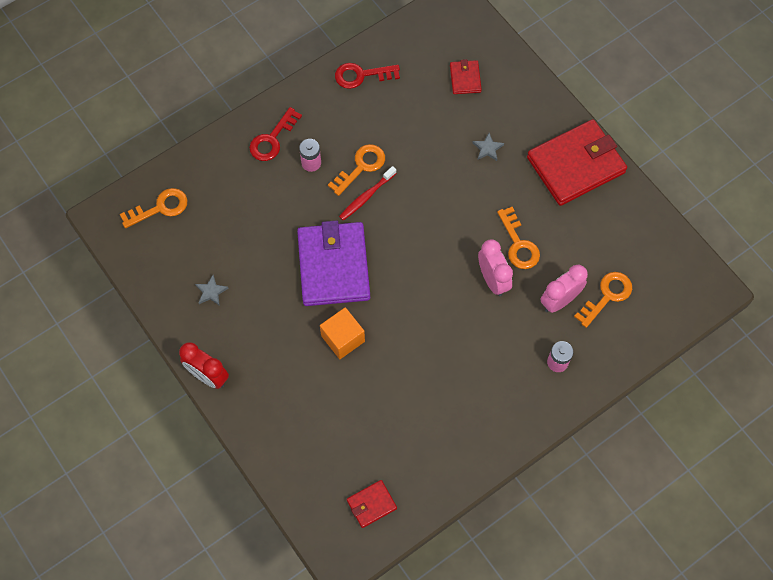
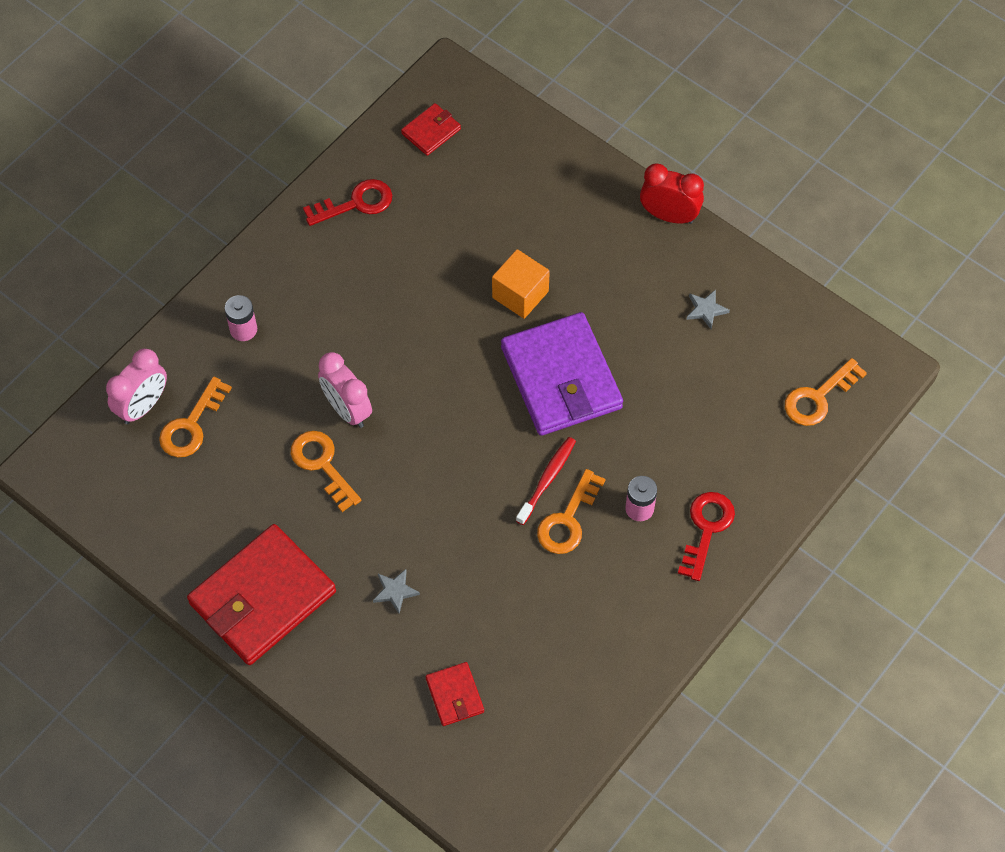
camera: 165 degrees right, 5 degrees down
(361, 75) = (612, 661): red key -> red key (356, 203)
(559, 300) = (253, 404): pink clock -> pink clock (143, 406)

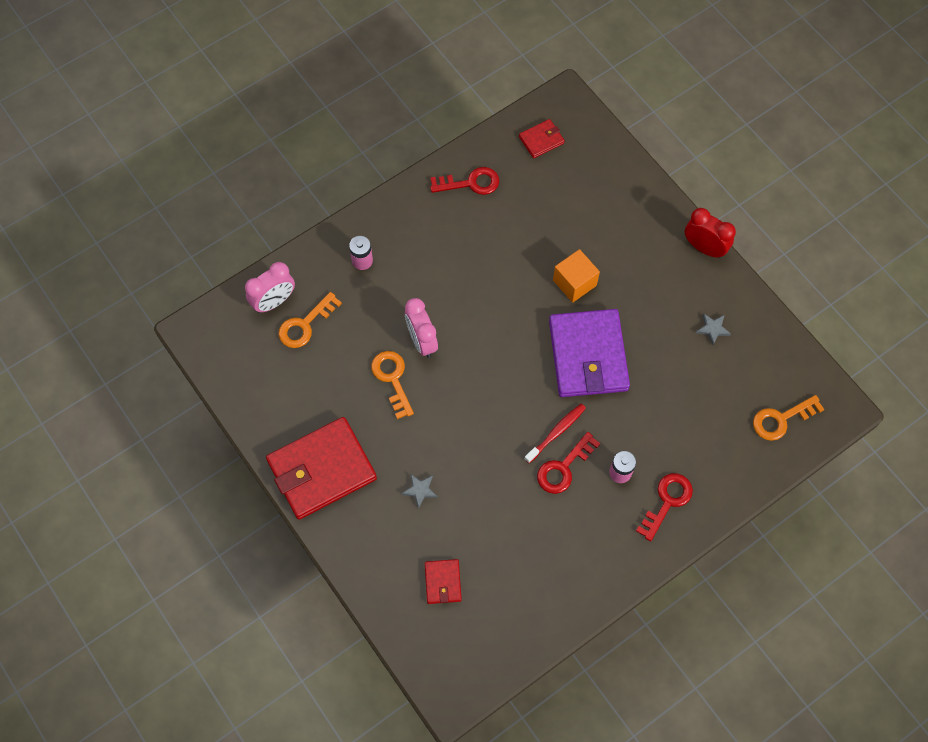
camera: 15 degrees right, 5 degrees up
(568, 520) = (563, 468): orange key -> red key

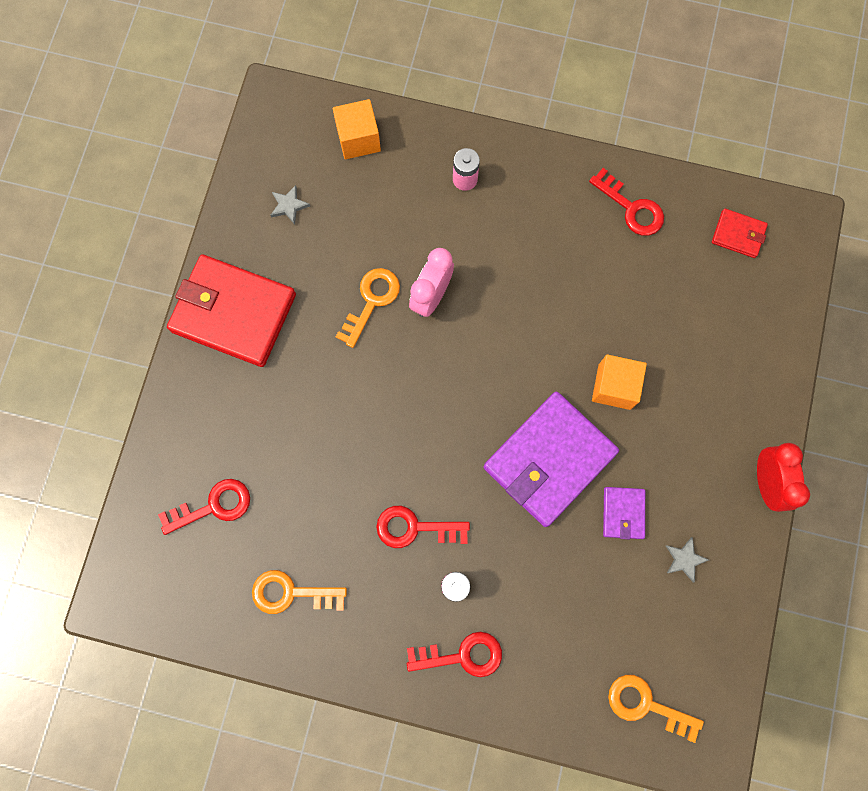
camera: 50 degrees right, 10 degrees up
(274, 301) = (358, 139): pink clock -> orange cube
(305, 325) = (359, 183): orange key -> orange key (291, 593)
(420, 490) = (284, 414): grey star -> grey star (289, 206)
(443, 582) = (213, 506): red wallet -> red key
(556, 432) = (445, 492): red toothbrush -> none
(656, 340) = (623, 513): none -> purple wallet

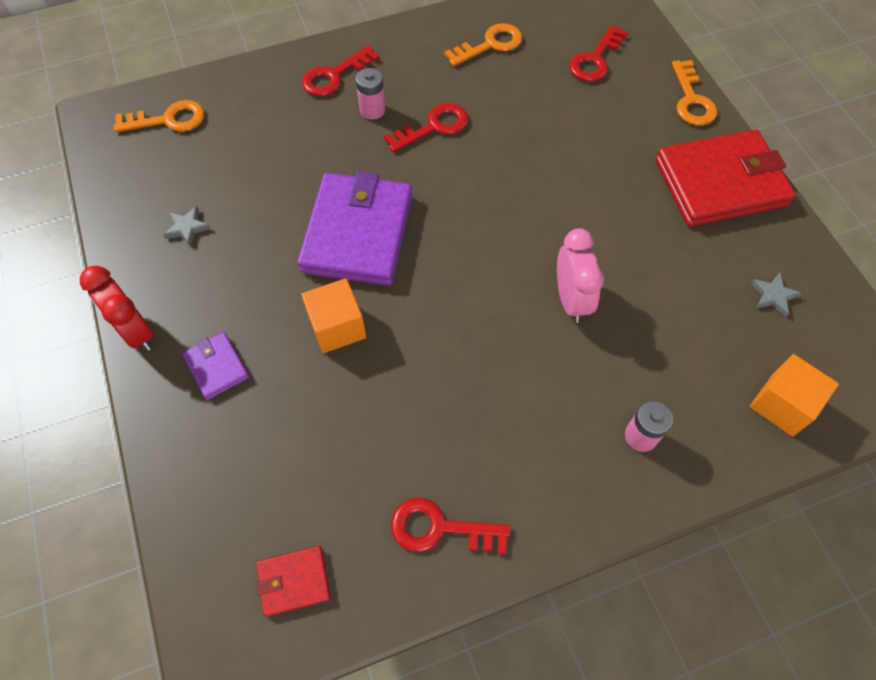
camera: 145 degrees right, 15 degrees down
(371, 301) = (619, 262): orange key -> orange key (691, 100)
(623, 513) = (264, 231): purple wallet -> purple wallet (217, 367)

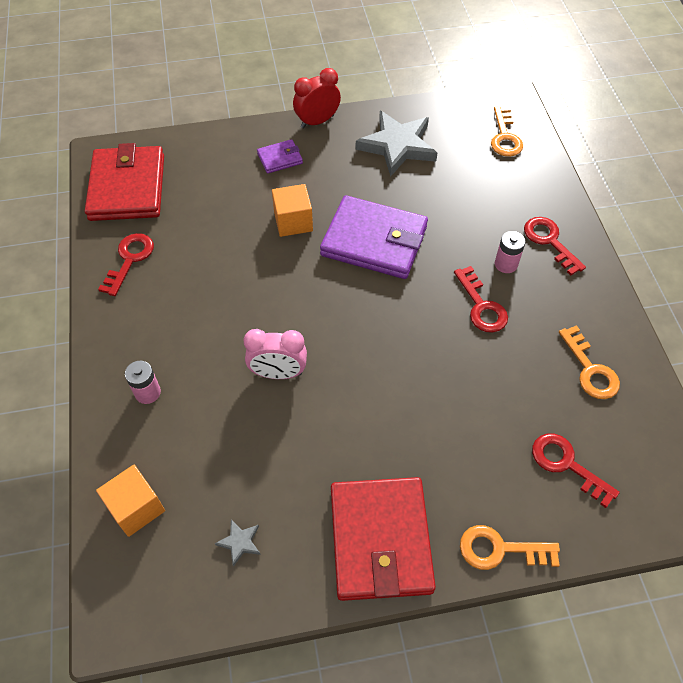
camera: 100 degrees right, 5 degrees down
(187, 228) = (397, 146): grey star -> grey star, size x2.44
(294, 581) = (127, 187): red wallet -> red wallet, size x2.18

